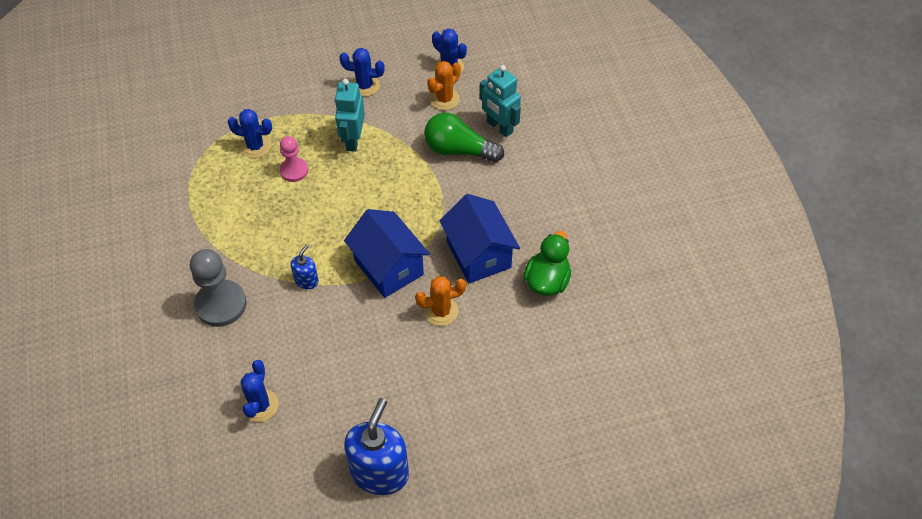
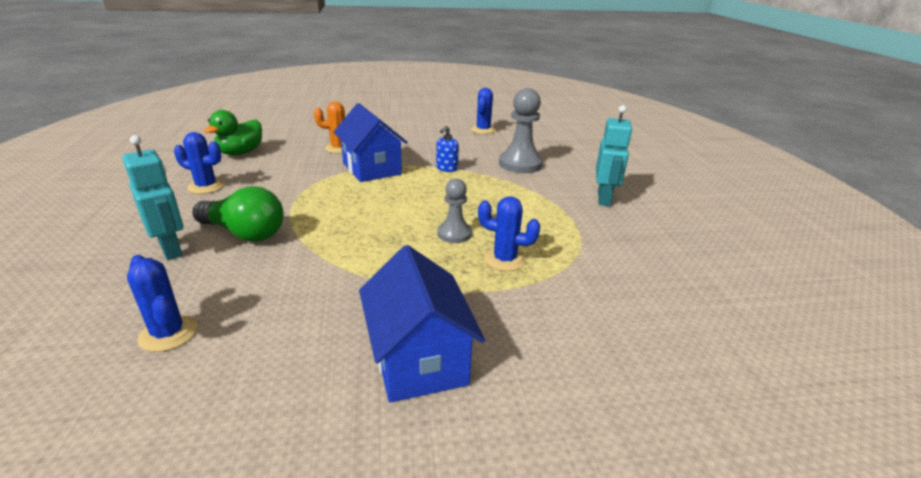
camera: 175 degrees left, 25 degrees down
(294, 170) = (454, 234): pink pawn -> grey pawn
(353, 140) = (374, 254): turquoise robot -> turquoise robot (604, 199)
(364, 86) = (331, 318): blue cactus -> blue cactus (206, 186)
(379, 472) = (409, 110): blue soap dispenser -> none
(444, 99) = (217, 287): orange cactus -> none
(478, 254) = (286, 168): blue house -> blue house (419, 359)

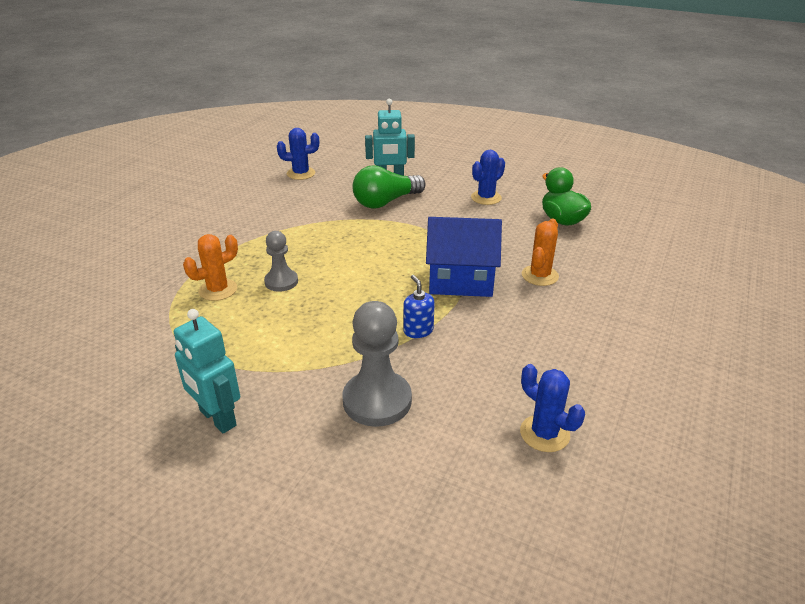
camera: 125 degrees right, 5 degrees up
(419, 359) = (185, 226): blue house -> none
(504, 259) = (218, 290): blue cactus -> orange cactus

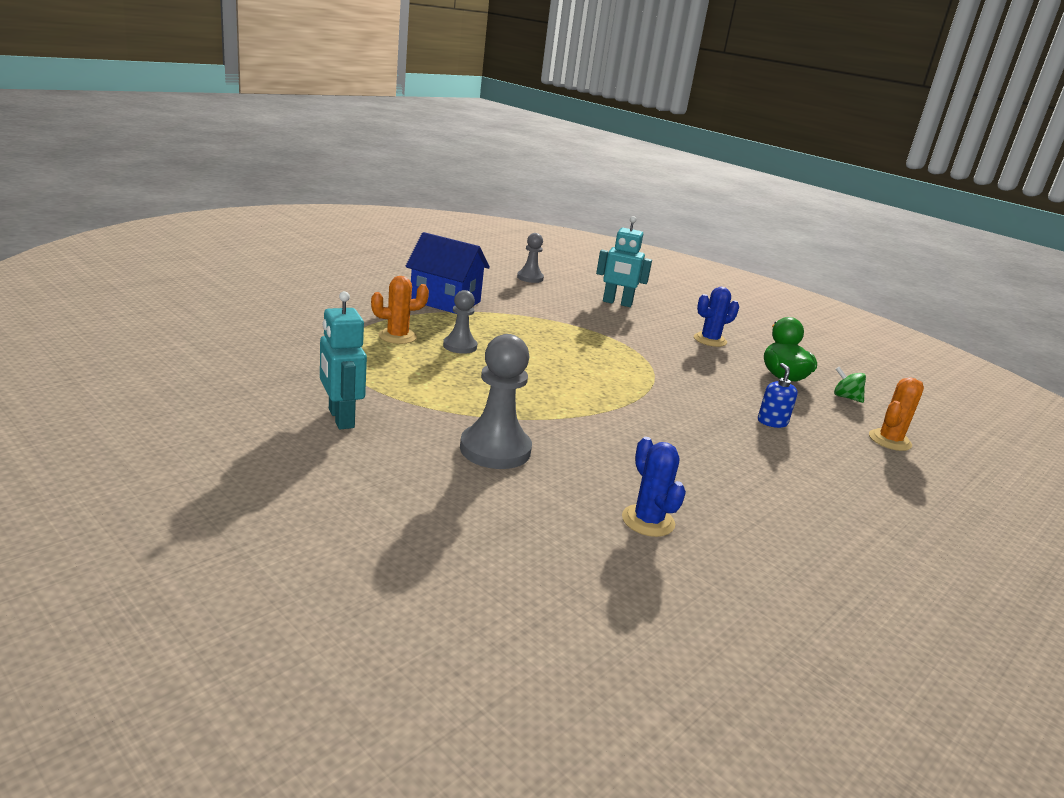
camera: 15 degrees right, 10 degrees down
(301, 173) = (530, 278): blue cactus -> grey pawn
(386, 202) = (601, 318): green light bulb -> none
(418, 330) = (569, 414): blue soap dispenser -> blue soap dispenser (772, 422)
(460, 280) = (639, 391): blue house -> blue house (445, 301)
(539, 275) = (727, 410): orange cactus -> orange cactus (889, 440)
(619, 226) = (845, 397): none -> green spinning top

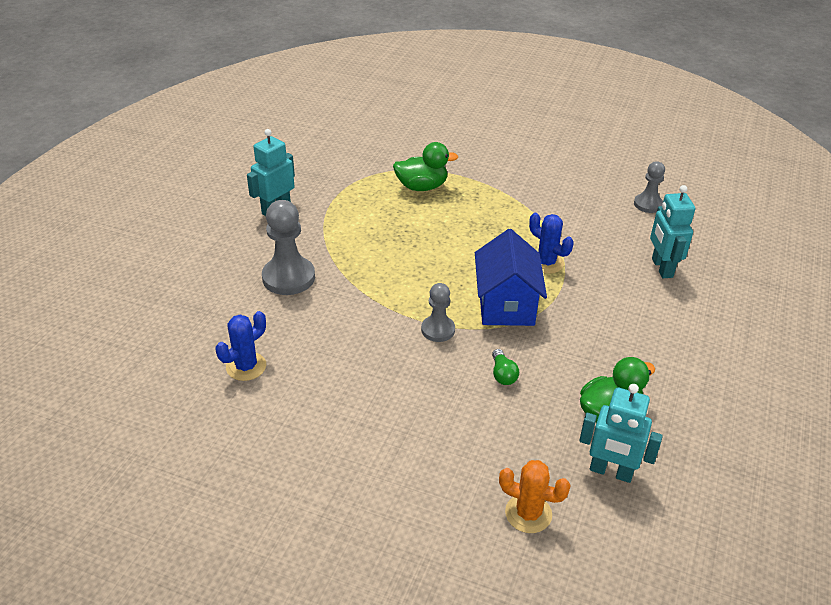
camera: 70 degrees right, 15 degrees up
(397, 336) = (422, 187): orange cactus -> green duck
(445, 301) = (520, 183): blue house -> blue house (506, 305)
(460, 346) = (438, 216): grey pawn -> grey pawn (438, 330)
(710, 340) = (645, 347): blue cactus -> blue cactus (546, 263)
(720, 396) = (503, 374): none -> green light bulb
(772, 422) = (481, 416): blue soap dispenser -> none
(845, 397) = (610, 472): green spinning top -> turquoise robot

